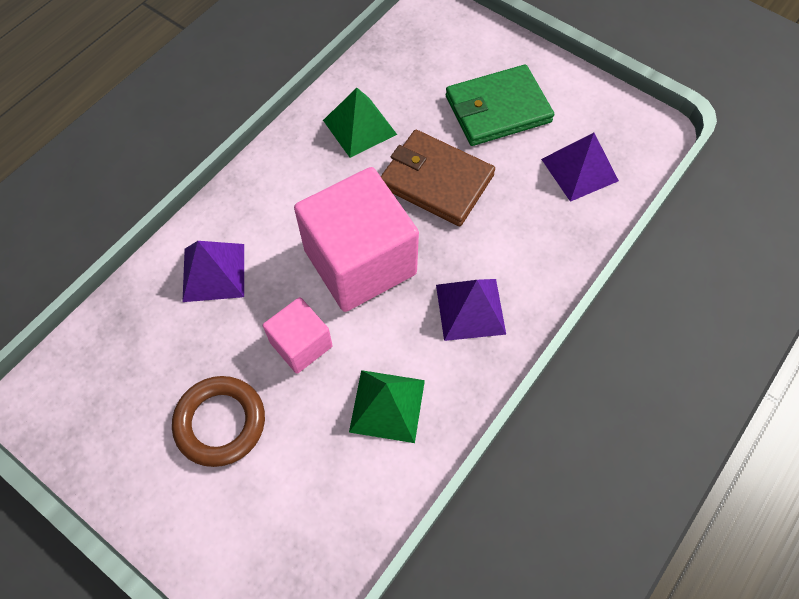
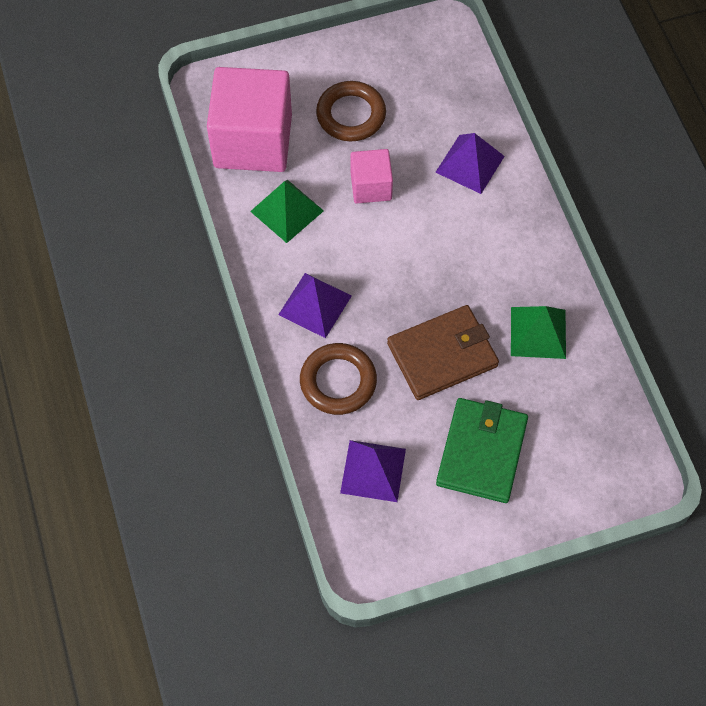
camera: 125 degrees right, 0 degrees up
(360, 262) = (408, 258): pink cube -> pink cube (253, 141)
(527, 242) = (338, 381): none -> brown ring

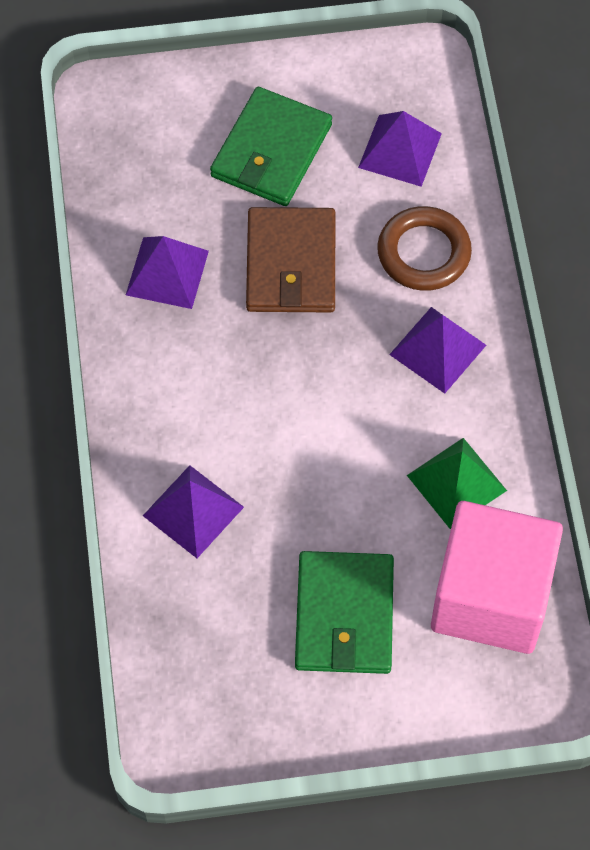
camera: 170 degrees left, 0 degrees up
(351, 115) = (344, 615): brown ring -> green wallet
(371, 186) = (336, 500): pink cube -> none
(442, 355) = (291, 264): brown wallet -> brown wallet turned 75 degrees counterclockwise
(538, 332) = (167, 273): green pyramid -> purple pyramid

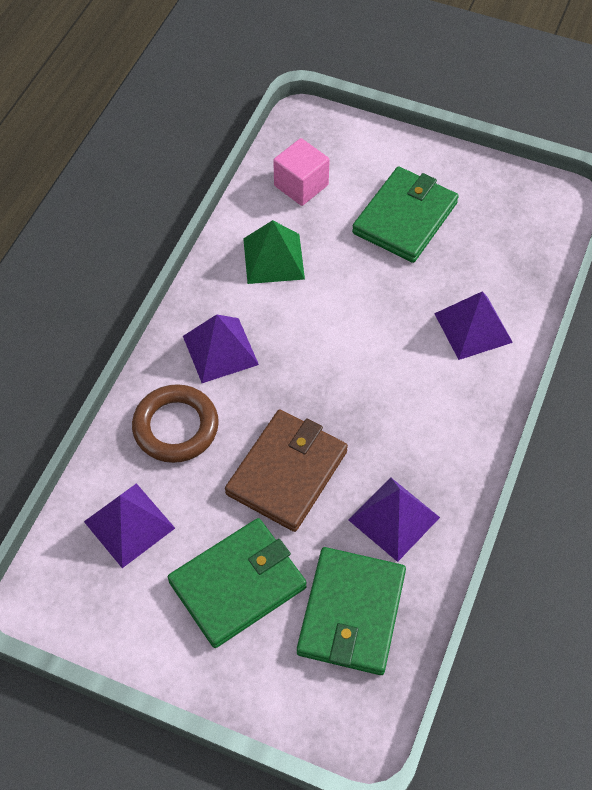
camera: 150 degrees left, 5 degrees down
(160, 176) = (351, 613): none -> green wallet
(491, 596) = (301, 185): pink cube -> pink cube, size x0.52

